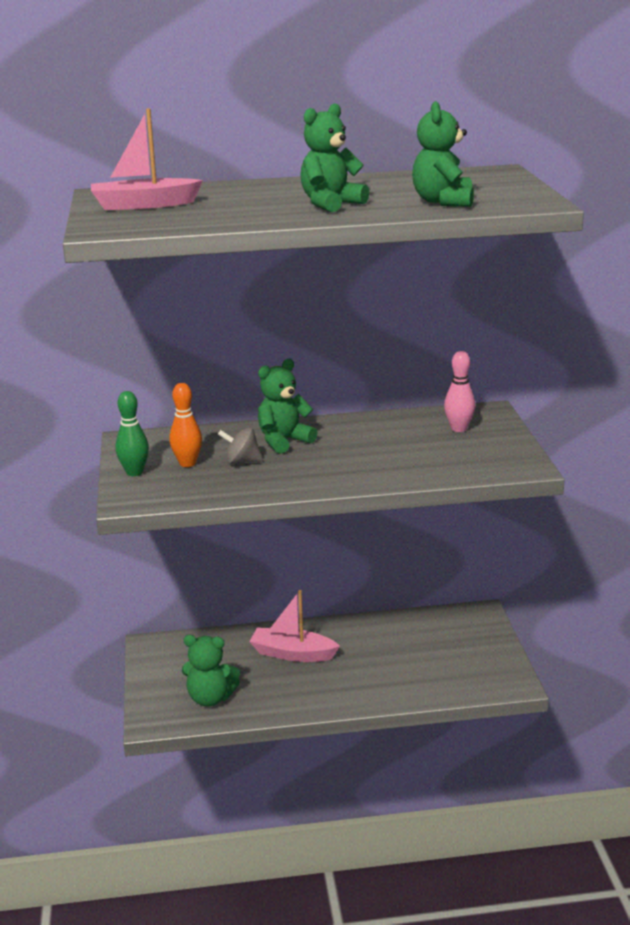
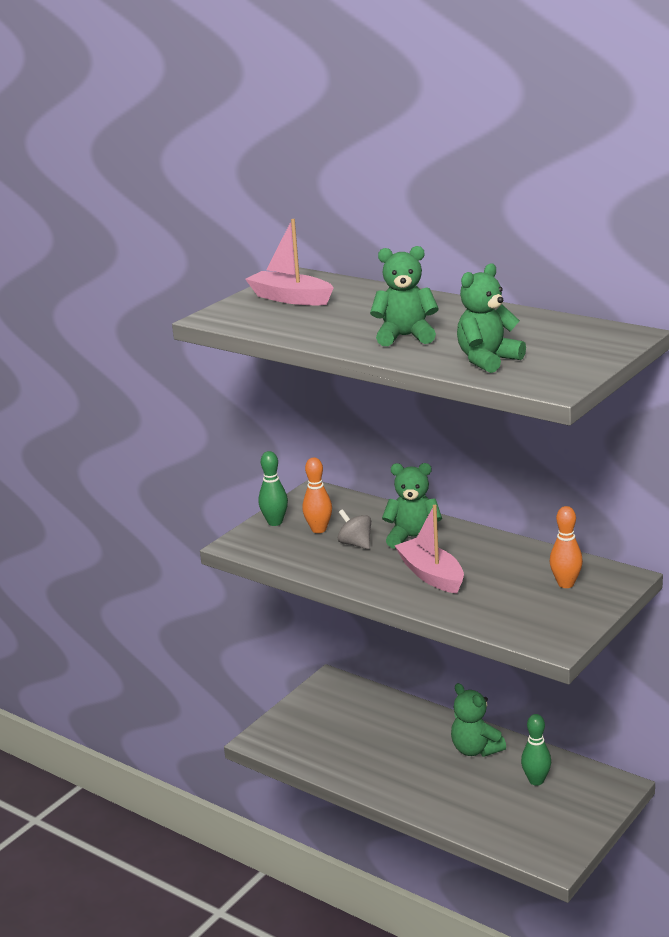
camera: 45 degrees right, 0 degrees up
(210, 698) = (316, 744): green teddy bear -> green teddy bear (475, 749)
(292, 654) = (418, 740): pink boat -> pink boat (431, 575)
(422, 638) = (536, 781): none -> green bowling pin
(459, 429) = (566, 584): pink bowling pin -> orange bowling pin

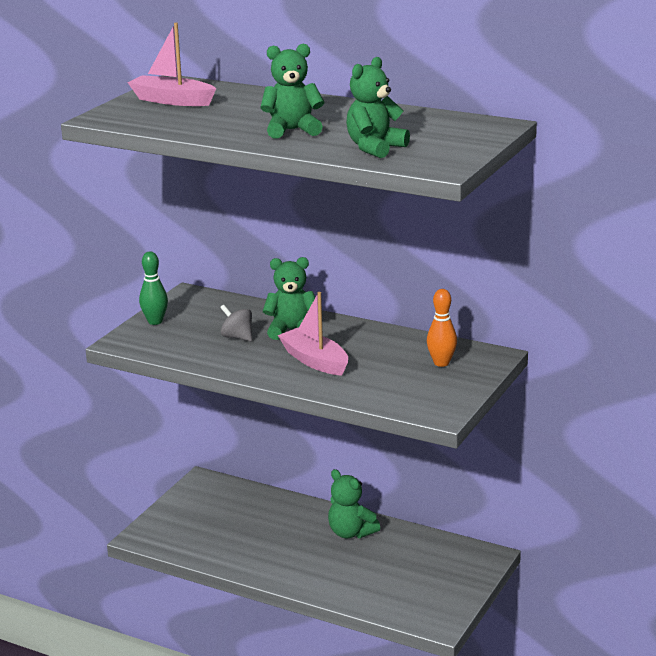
camera: 10 degrees left, 0 degrees up
(319, 529) = (199, 326): orange bowling pin -> none
(536, 781) = (411, 556): green bowling pin -> none

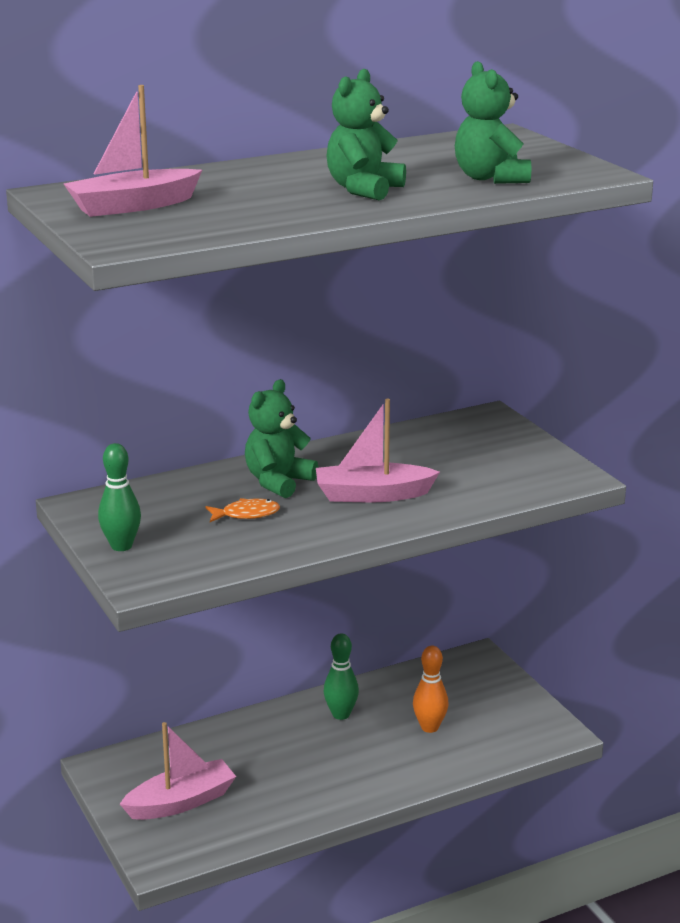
camera: 55 degrees left, 0 degrees up
(199, 519) = (181, 802): none -> pink boat
(237, 337) = (246, 514): grey spinning top -> orange fish
(351, 533) = (341, 714): green teddy bear -> green bowling pin
(441, 363) = (471, 441): orange bowling pin -> orange bowling pin (429, 727)

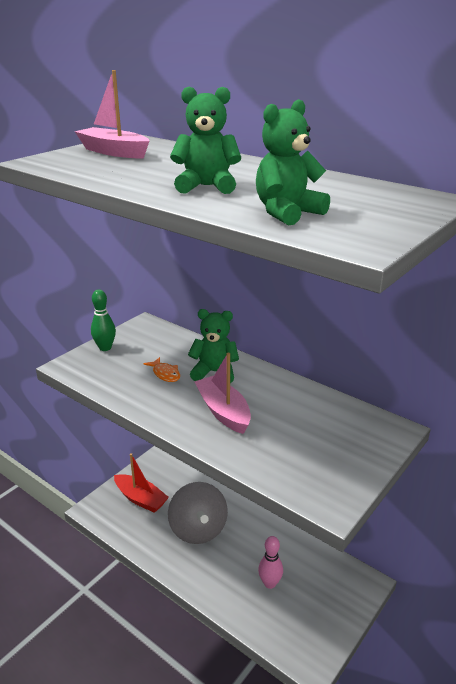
camera: 65 degrees right, 5 degrees up
(181, 802) = (140, 499): pink boat -> red boat
(292, 761) = (198, 529): none -> grey spinning top
(341, 714) = (255, 534): green bowling pin -> none
(429, 727) = (270, 583): orange bowling pin -> pink bowling pin

